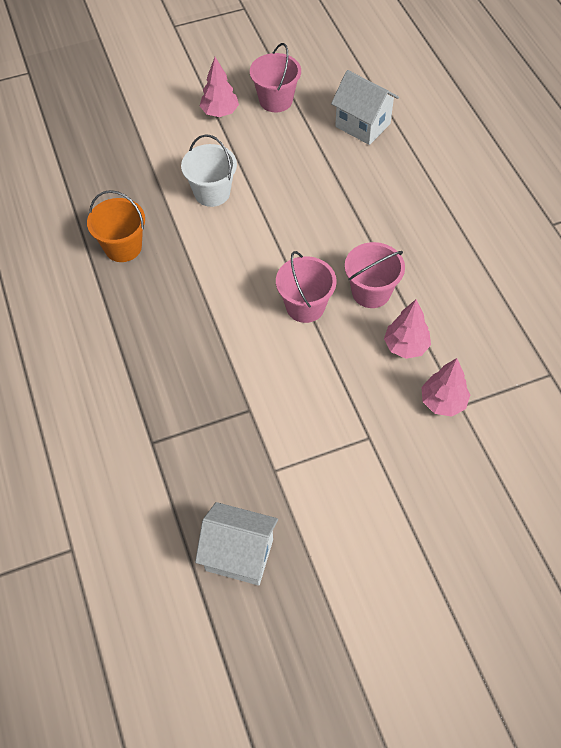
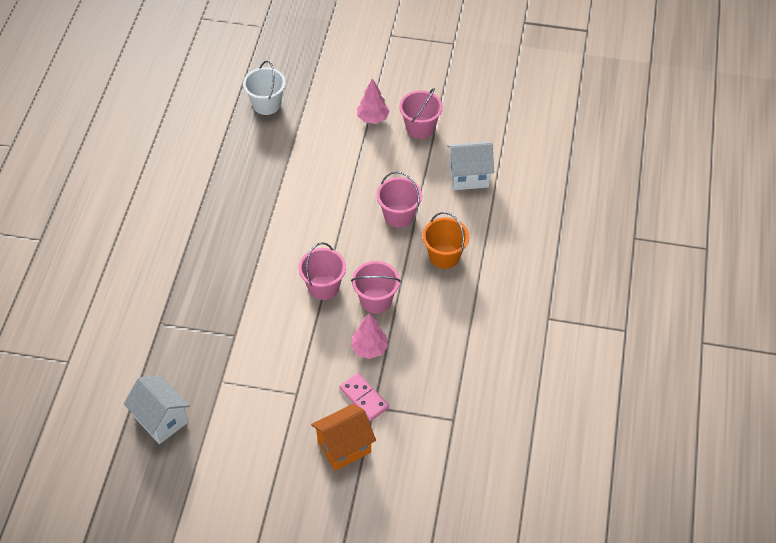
camera: 30 degrees right, 5 degrees down
(123, 247) = (234, 185): orange bucket -> orange bucket (444, 256)
(212, 193) = (322, 176): white bucket -> white bucket (266, 104)
(324, 195) = (399, 215): none -> pink bucket
(362, 125) = (469, 176): white house -> white house turned 75 degrees counterclockwise
(443, 402) = (364, 398): pink tree -> pink domino
(466, 467) = (344, 447): none -> orange house

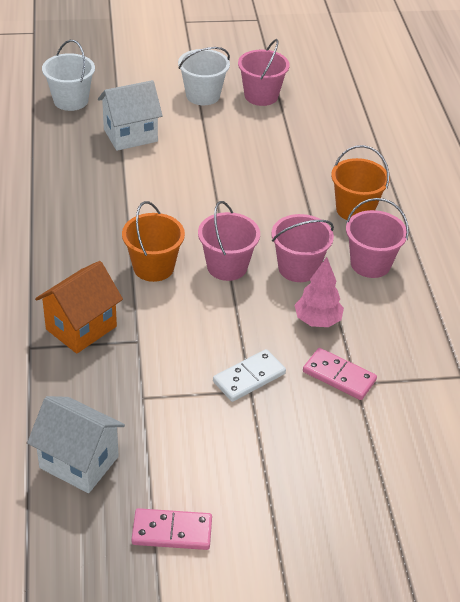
camera: 20 degrees left, 10 degrees down
(201, 485) = (172, 531): none -> pink domino
(270, 276) = (153, 267): none -> orange bucket
(300, 384) = (249, 378): none -> white domino
(344, 447) = (343, 438): orange house -> orange house (81, 328)
(373, 118) = (203, 95): pink tree -> white bucket
(399, 215) = (280, 180): pink bucket -> pink bucket (370, 264)
(469, 176) = (340, 131): white house -> white house (130, 135)

